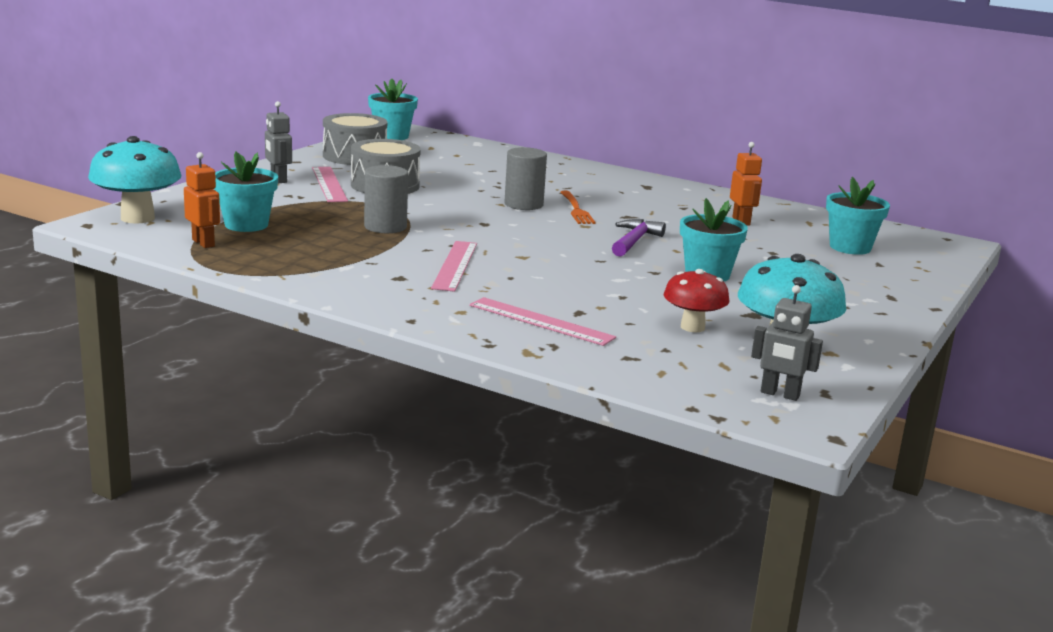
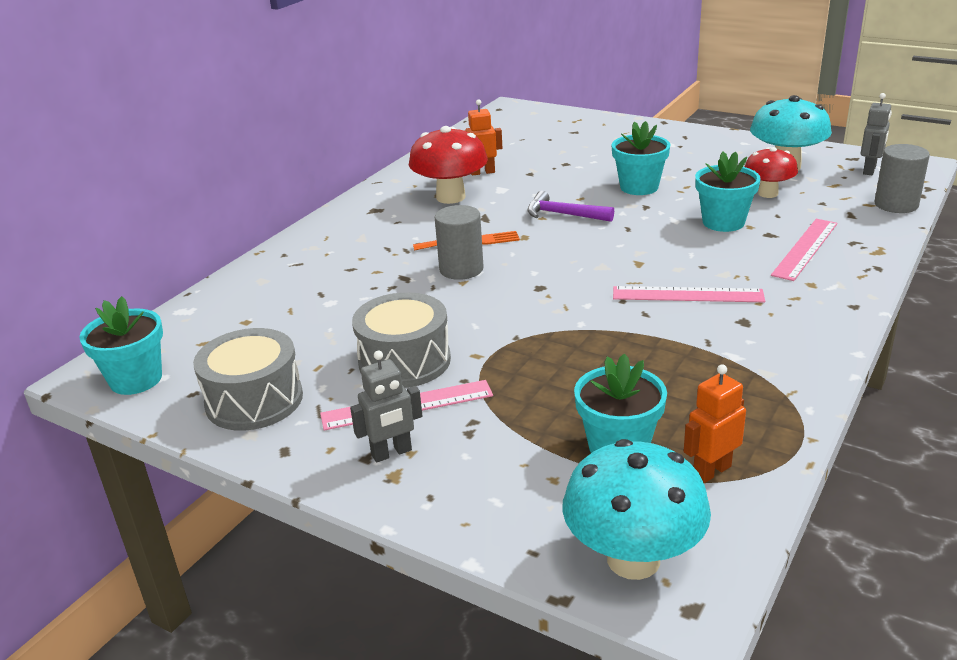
camera: 85 degrees left, 10 degrees up
(385, 227) = (579, 344): grey cylinder -> grey cylinder (896, 204)
(676, 208) = (451, 197): none -> red mushroom
(850, 247) = (538, 138): turquoise flower pot -> turquoise flower pot (723, 222)

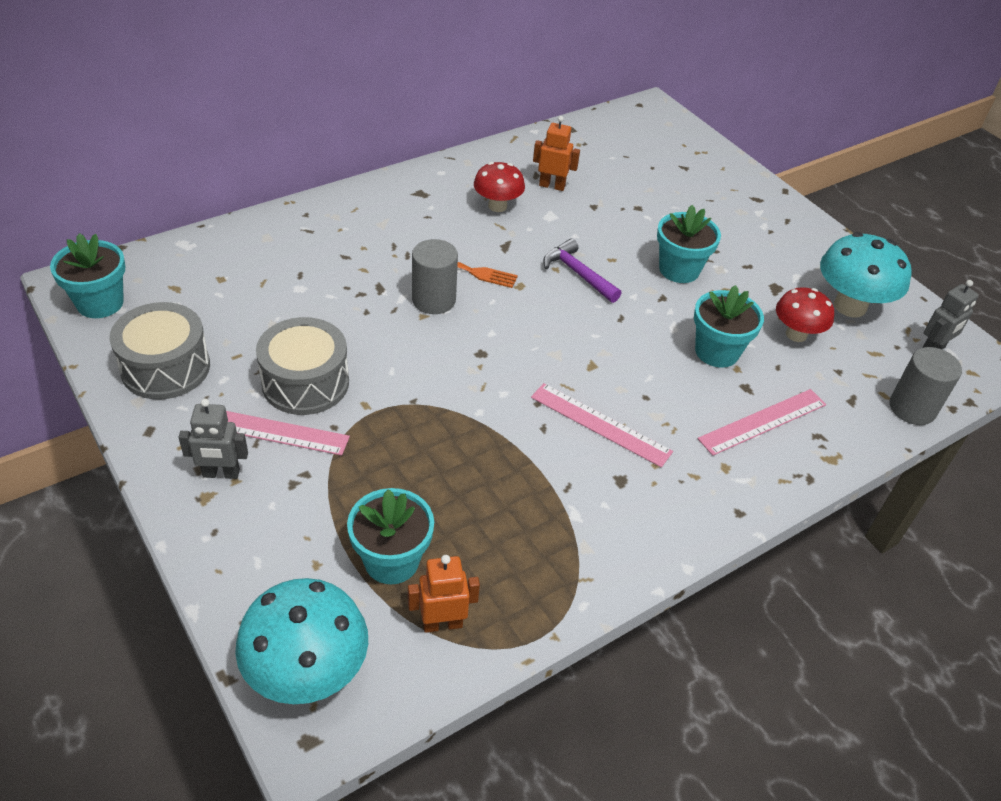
camera: 20 degrees right, 15 degrees up
(451, 197) = (497, 206): red mushroom -> red mushroom, size x0.64

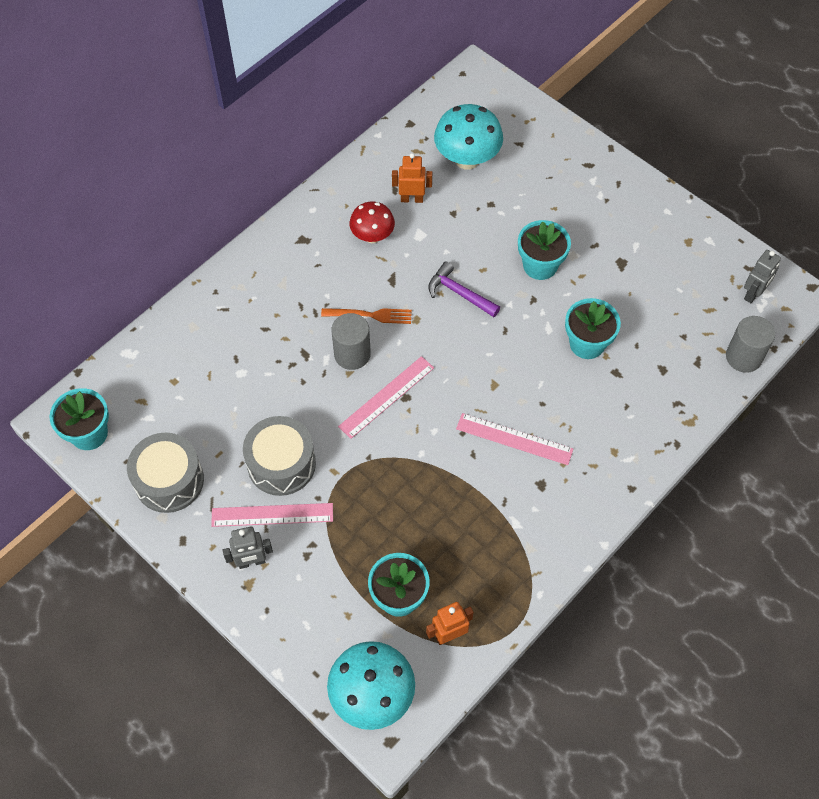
camera: 10 degrees left, 15 degrees up
(763, 422) = (634, 402): pink ruler -> pink ruler (387, 397)
(796, 334) = (645, 308): red mushroom -> none
(850, 306) = (683, 266): turquoise mushroom -> turquoise mushroom (467, 159)

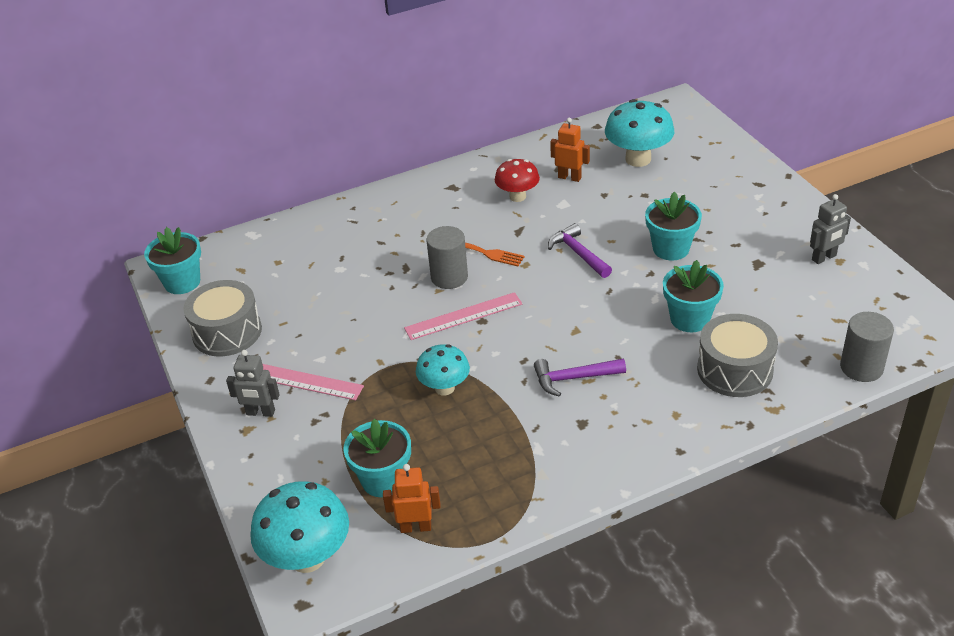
camera: 25 degrees right, 20 degrees down
(281, 464) = (334, 344): grey drum -> grey drum (735, 370)
(406, 483) = (444, 388): none -> turquoise mushroom
(514, 439) = (573, 378): pink ruler -> purple hammer
(753, 294) = (895, 317): grey robot -> grey robot (824, 258)

